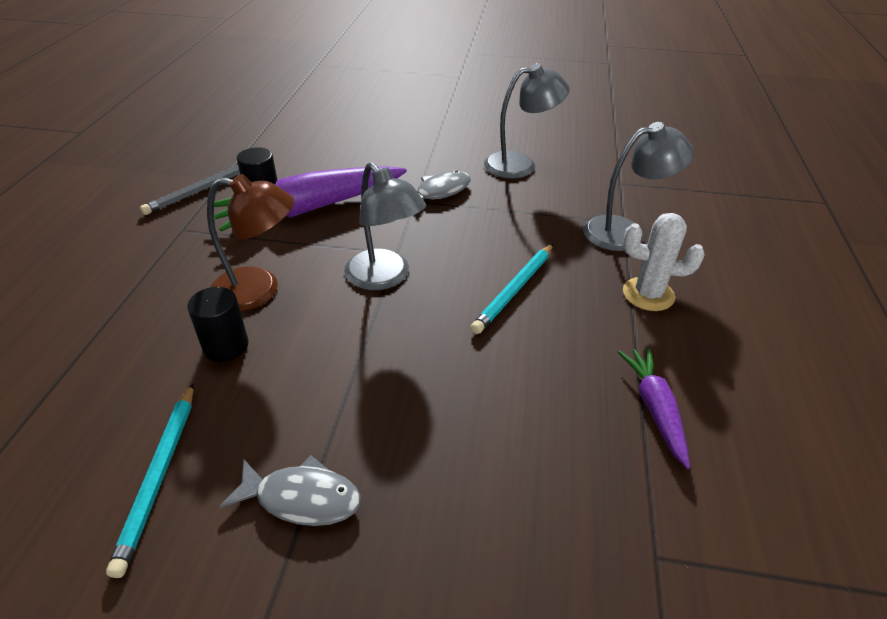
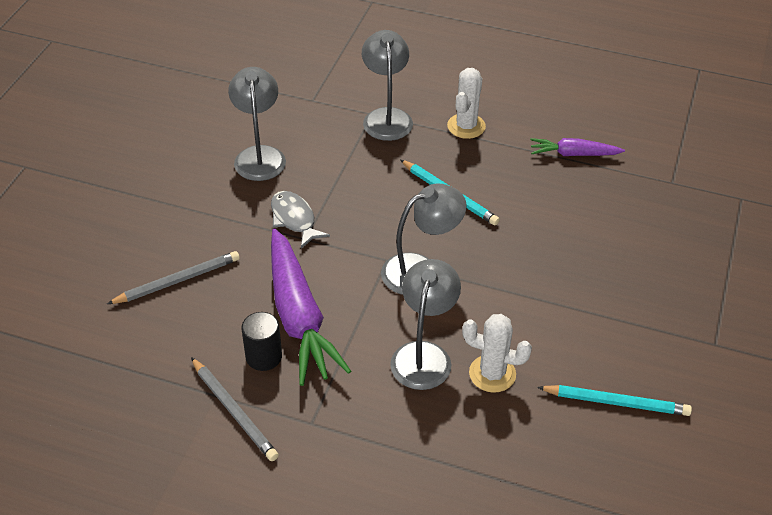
camera: 80 degrees left, 5 degrees up
(226, 346) = (492, 374): black cylinder -> white cactus
(259, 290) = (424, 354): brown lamp -> grey lamp
(302, 498) = (635, 326): grey fish -> none
(350, 147) = (177, 281): none -> grey pencil

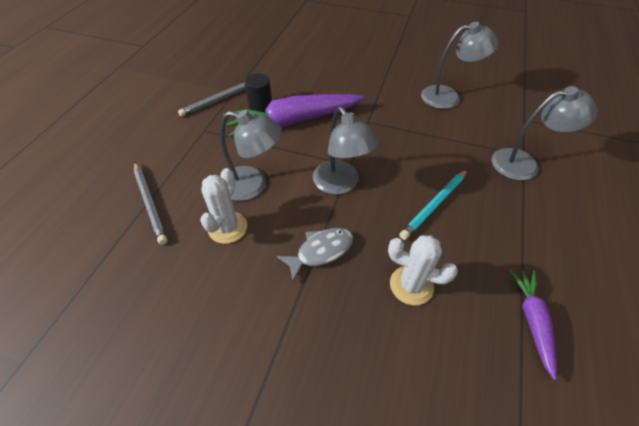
camera: 90 degrees right, 5 degrees up
(177, 281) = (324, 71): grey pencil -> grey pencil (150, 203)
(294, 219) = (386, 116): grey fish -> grey fish (321, 251)
(466, 126) = (536, 220): white cactus -> white cactus (411, 285)
(616, 402) = (177, 324): turquoise pencil -> none

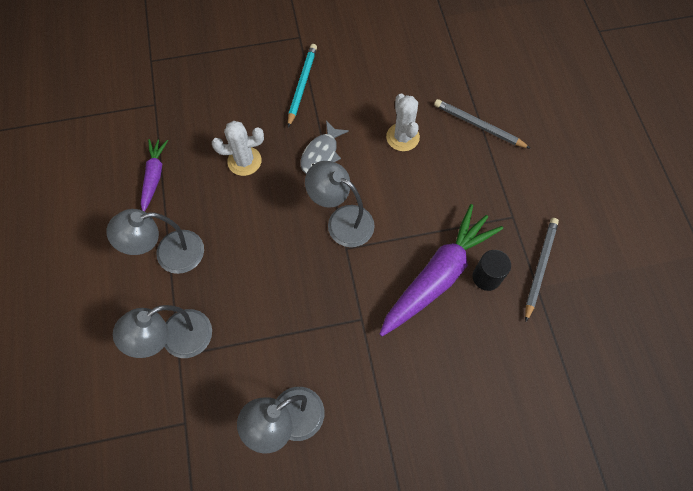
camera: 150 degrees right, 15 degrees up
(253, 185) = (415, 181): grey lamp -> grey lamp (169, 254)
(434, 205) = (251, 240): turquoise pencil -> turquoise pencil (302, 85)
(532, 321) = (154, 176): purple carrot -> purple carrot turned 150 degrees counterclockwise

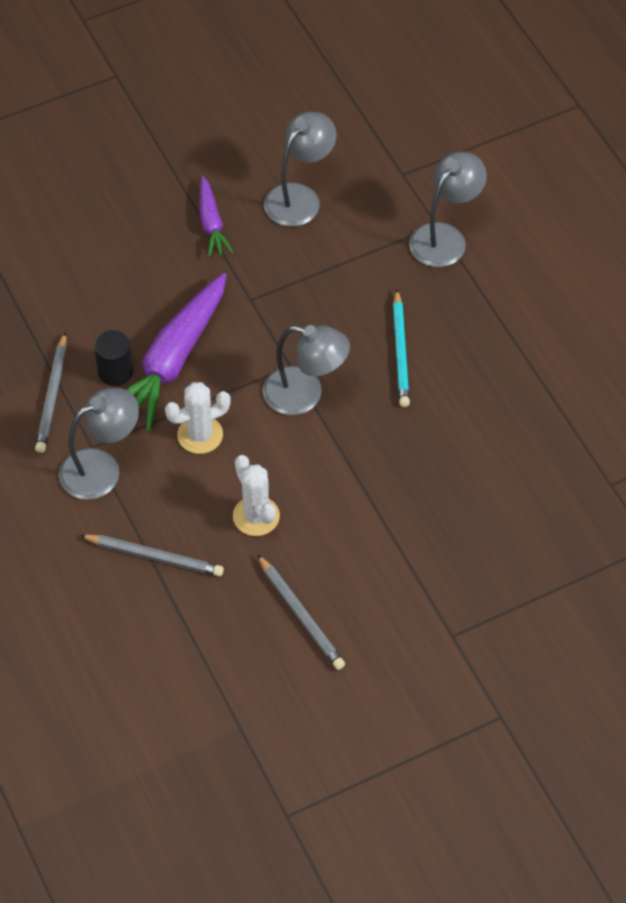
camera: 165 degrees right, 10 degrees down
(154, 176) = (560, 393): purple carrot -> purple carrot (211, 223)
(169, 254) = (495, 313): grey lamp -> grey lamp (101, 468)
(244, 161) = (455, 437): white cactus -> white cactus (200, 435)
(302, 85) = (419, 558): turquoise pencil -> turquoise pencil (400, 351)
(321, 154) = (358, 469): grey fish -> none
(390, 68) = (300, 615): none -> grey pencil

